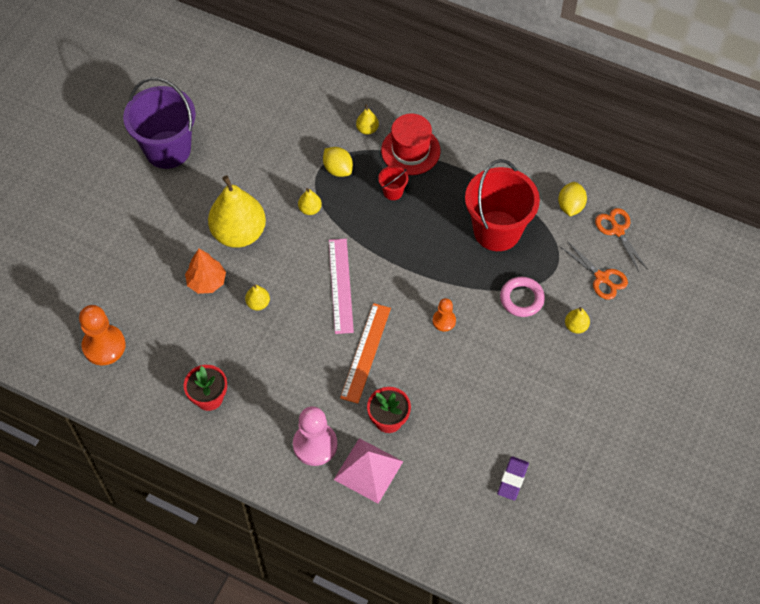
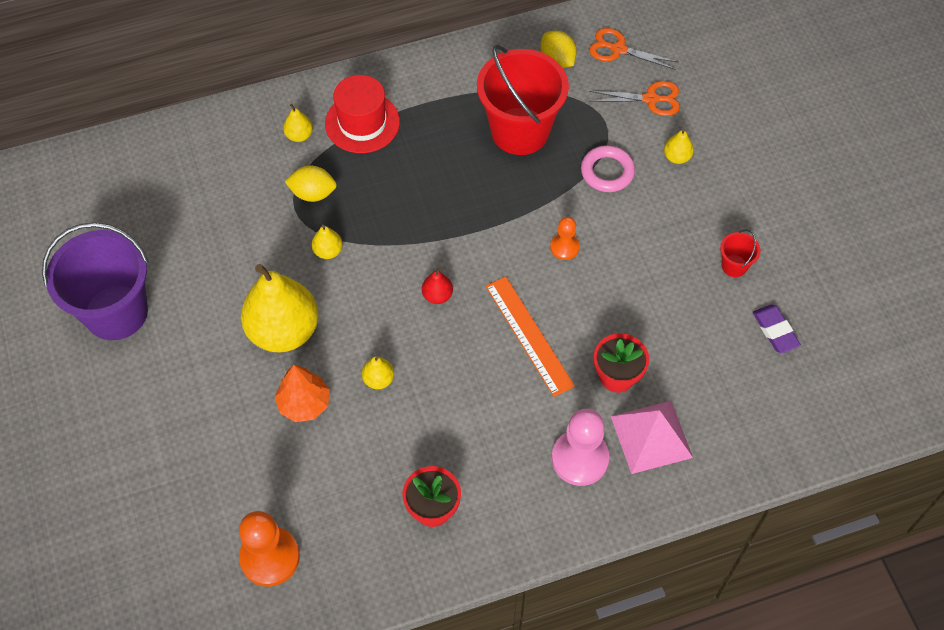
camera: 45 degrees left, 0 degrees up
(341, 285) = (437, 295): pink ruler -> red pear
(393, 192) = (388, 172): red bucket -> red bucket (734, 266)

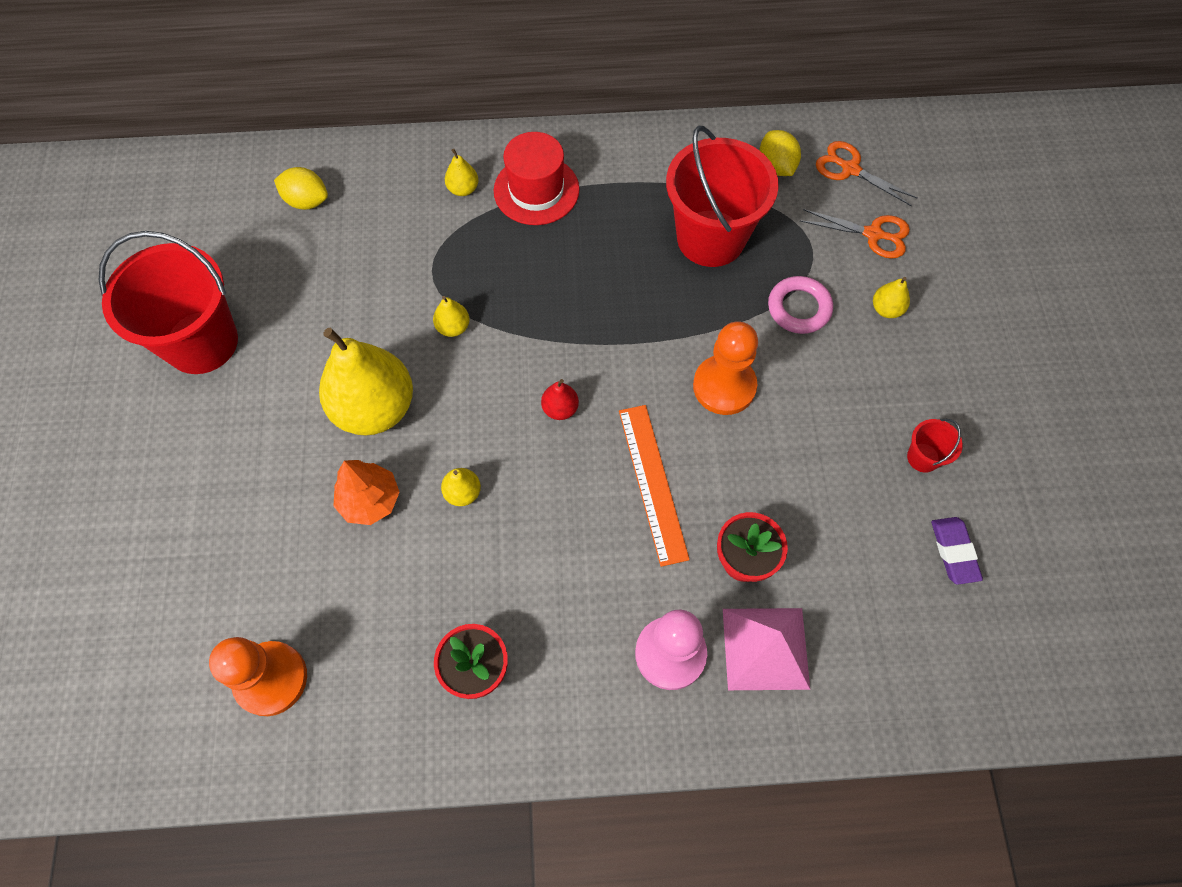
camera: 15 degrees right, 5 degrees up
(116, 312) = (201, 342): purple bucket -> red bucket
(313, 193) = (457, 257): yellow lemon -> yellow lemon (307, 201)
(564, 247) = (724, 386): orange pawn -> orange pawn, size x1.81

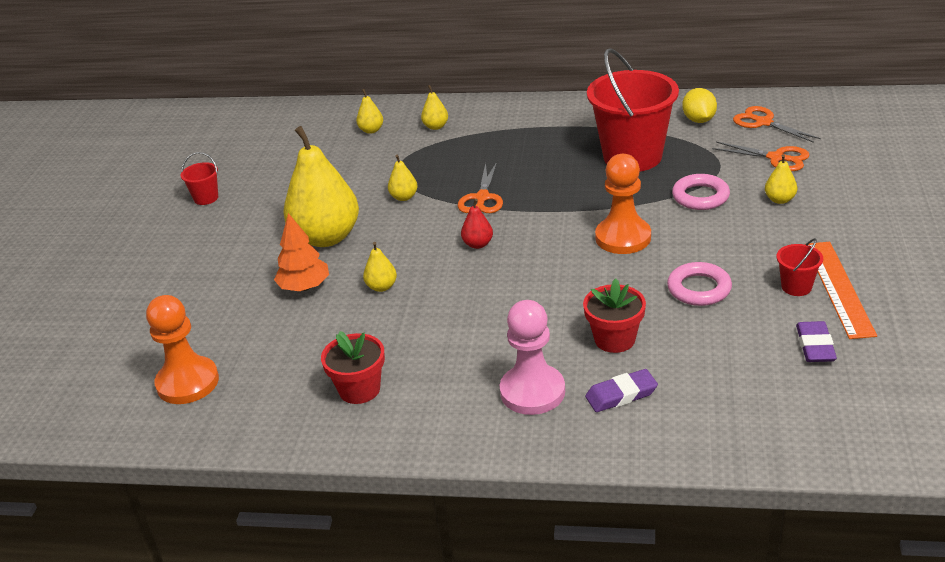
camera: 15 degrees right, 30 degrees down
(201, 342) = (206, 198): red bucket -> red bucket, size x0.42
(307, 201) = (312, 130): yellow lemon -> none
(383, 199) = (371, 130): none -> yellow pear
(536, 190) = (494, 128): red hat -> none
(548, 324) = (482, 198): none -> orange scissors
(653, 483) = (545, 289): orange ruler -> orange ruler (839, 288)
(765, 648) = (621, 394): pink pyramid -> purple eraser
(821, 468) = (699, 289): none -> pink ring

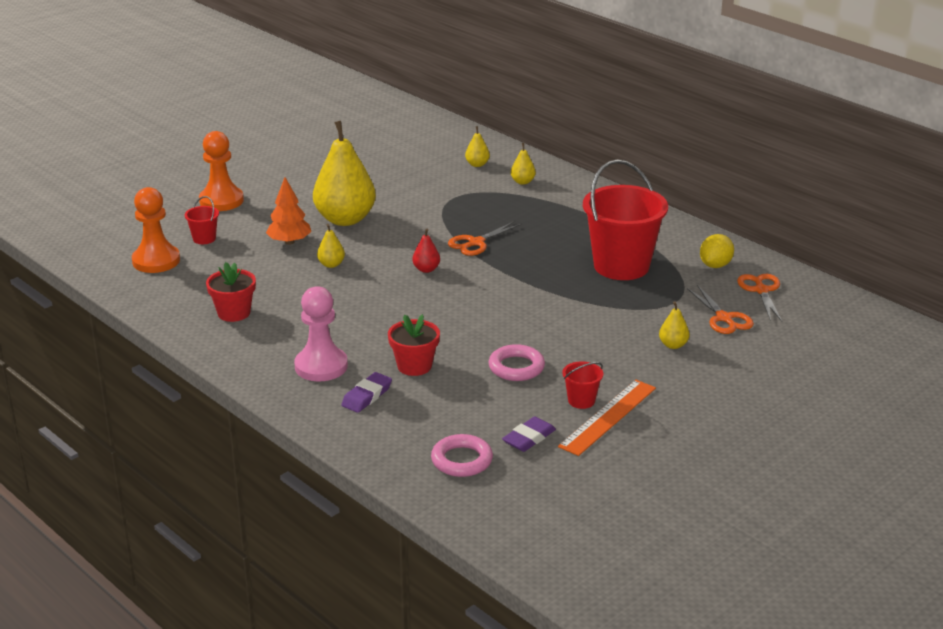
camera: 35 degrees right, 5 degrees down
(206, 198) = (313, 160): red bucket -> red bucket (204, 239)
(404, 197) = (428, 218): yellow pear -> none
(621, 394) = (366, 396): purple eraser -> purple eraser turned 75 degrees counterclockwise
(623, 238) = (522, 313): orange pawn -> orange pawn (221, 201)
(700, 196) = (621, 315): pink ring -> pink ring (462, 460)

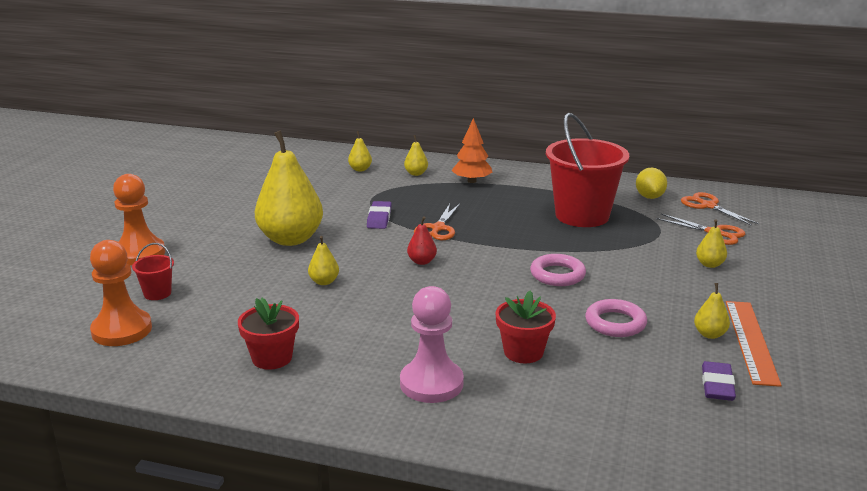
camera: 30 degrees left, 5 degrees down
(289, 242) = (256, 273): orange tree -> orange tree (472, 181)
(366, 396) = (515, 398): purple eraser -> purple eraser (379, 218)
(462, 460) = (691, 431): pink ring -> pink ring (557, 275)
(581, 401) = (709, 334): red bucket -> yellow pear

